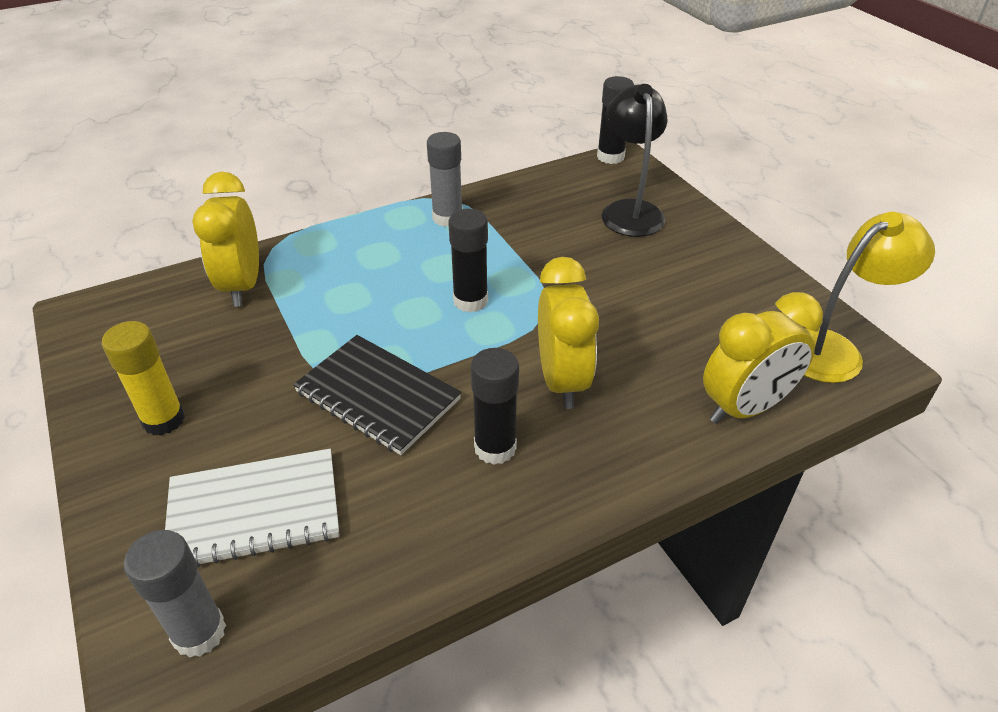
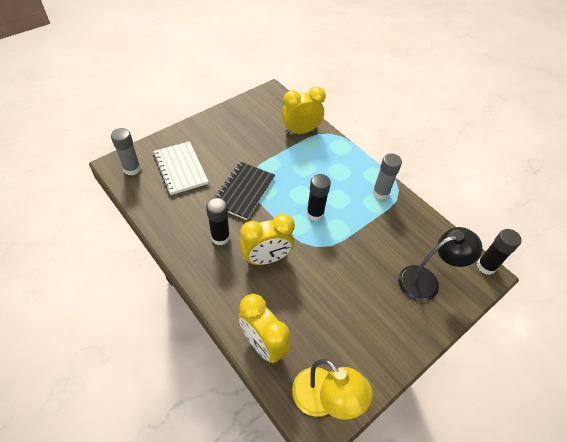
camera: 75 degrees right, 10 degrees up
(163, 420) = (219, 132): yellow glue stick -> none

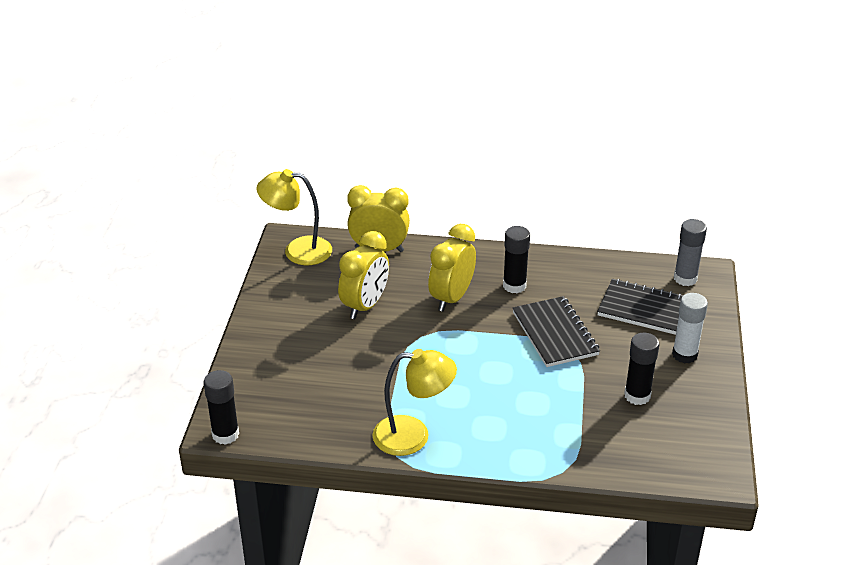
camera: 140 degrees right, 15 degrees down
(180, 169) = (646, 310): white notebook -> black notebook
(203, 137) = (684, 355): none -> white glue stick
(301, 131) = (599, 445): yellow clock -> yellow clock (365, 306)
(315, 213) = (457, 363): black glue stick -> black glue stick (637, 396)
(380, 193) = (413, 436): grey glue stick -> yellow lamp
(426, 281) = (281, 378): black lamp -> none

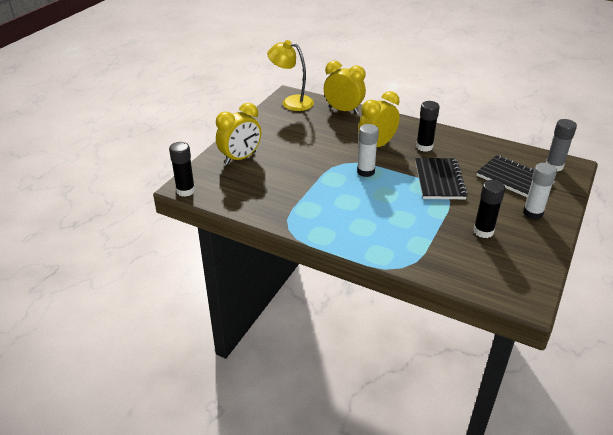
camera: 20 degrees right, 0 degrees up
(365, 306) = (317, 139): yellow clock -> yellow clock (240, 158)
(413, 436) = (306, 219): yellow lamp -> none
(455, 343) = (365, 171): none -> white glue stick

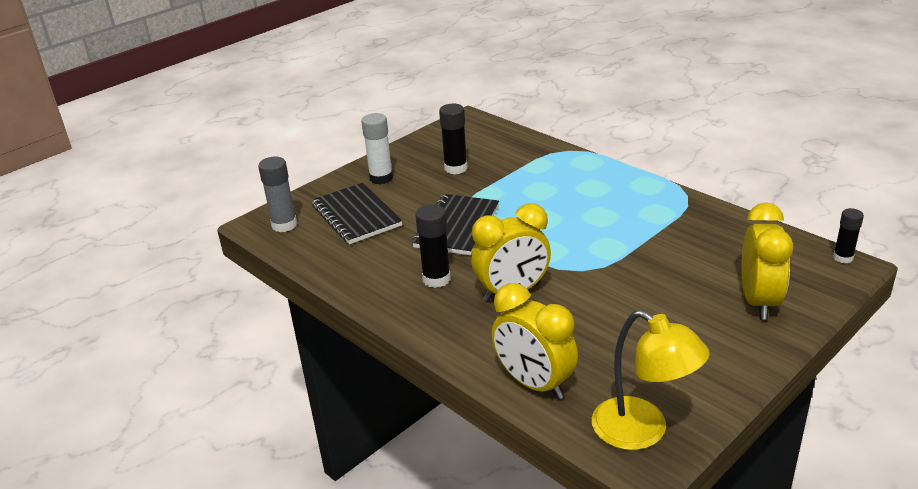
camera: 160 degrees left, 5 degrees down
(185, 191) = (843, 258): black glue stick -> black glue stick, size x0.66
(240, 158) = (758, 301): yellow clock -> yellow clock turned 120 degrees clockwise
(365, 171) = (554, 251): white glue stick -> none

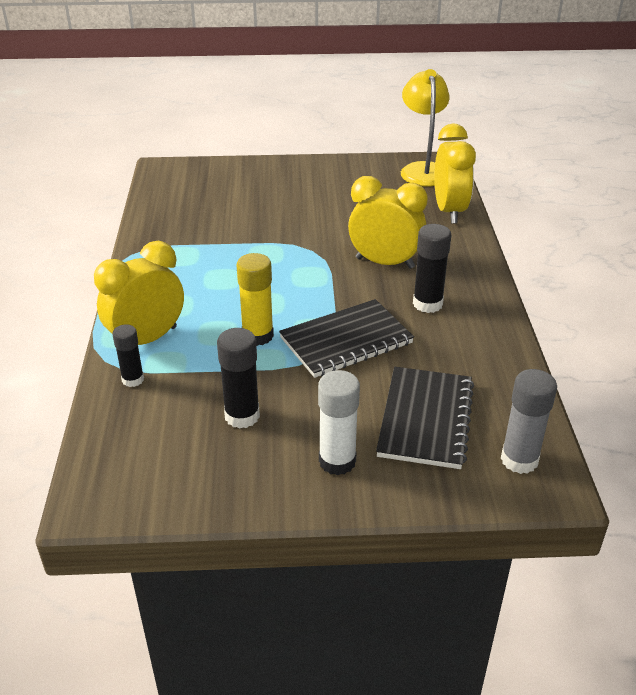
camera: 140 degrees left, 5 degrees up
(513, 201) = (257, 336): none -> yellow glue stick
(758, 301) = (251, 180): yellow clock -> yellow clock (147, 339)
(843, 258) = (155, 171): black glue stick -> black glue stick (133, 379)

